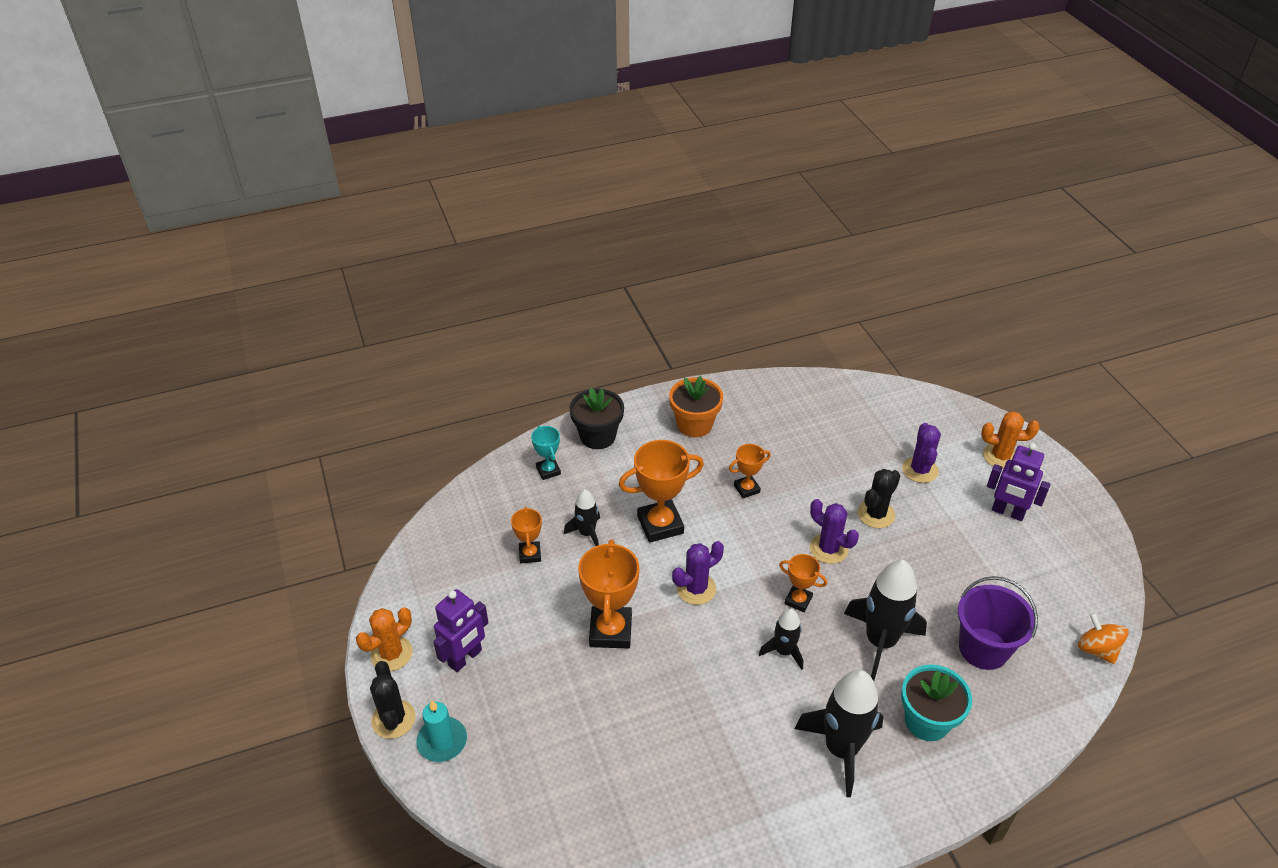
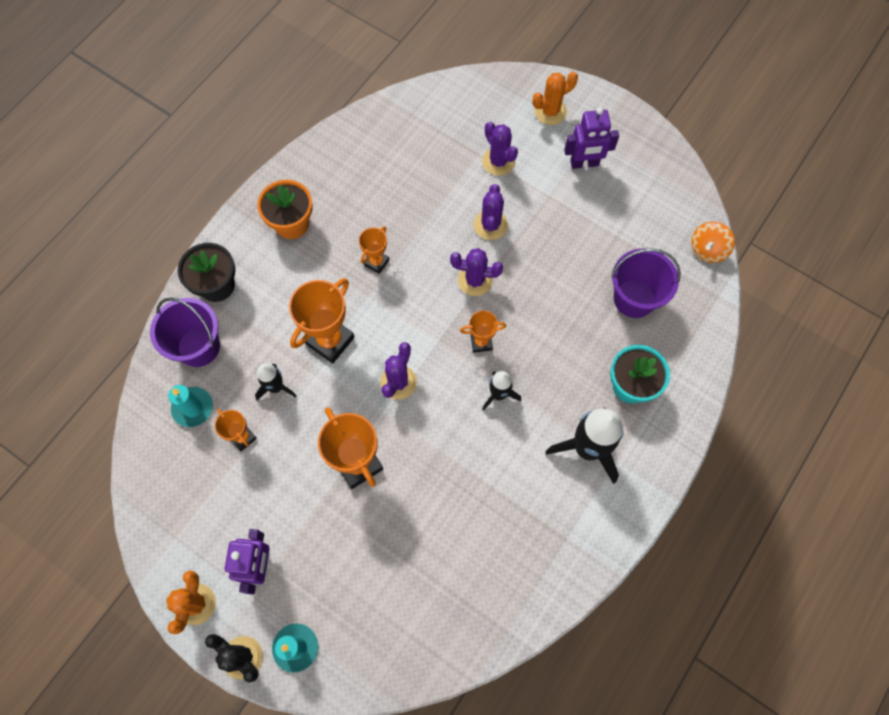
camera: 35 degrees left, 25 degrees up
(508, 510) = (193, 408): none -> turquoise candle
(548, 470) = (198, 347): turquoise trophy -> purple bucket
(876, 514) = (490, 225): black cactus -> purple cactus
(880, 641) = (561, 340): black rocket -> none
(1097, 649) = (707, 249): orange spinning top -> orange spinning top turned 75 degrees counterclockwise

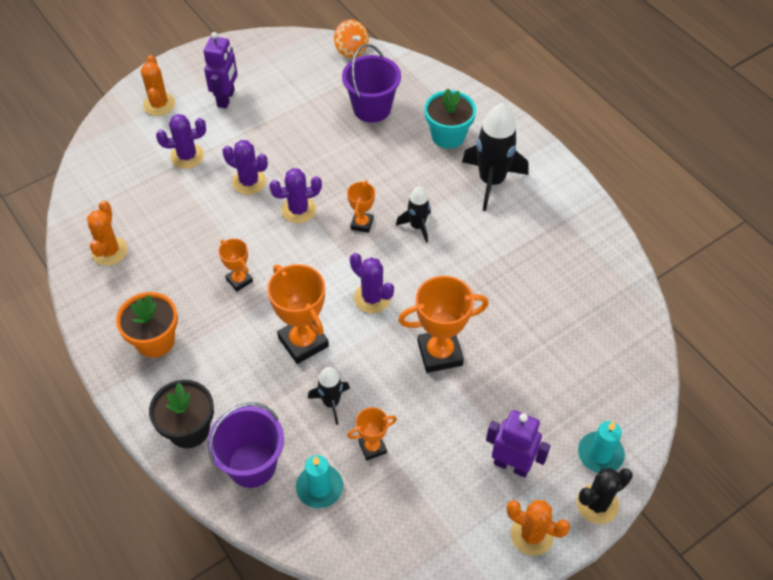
camera: 70 degrees left, 15 degrees down
(369, 149) = (109, 251): none -> orange cactus
(475, 280) = (298, 210): purple cactus -> purple cactus turned 45 degrees clockwise

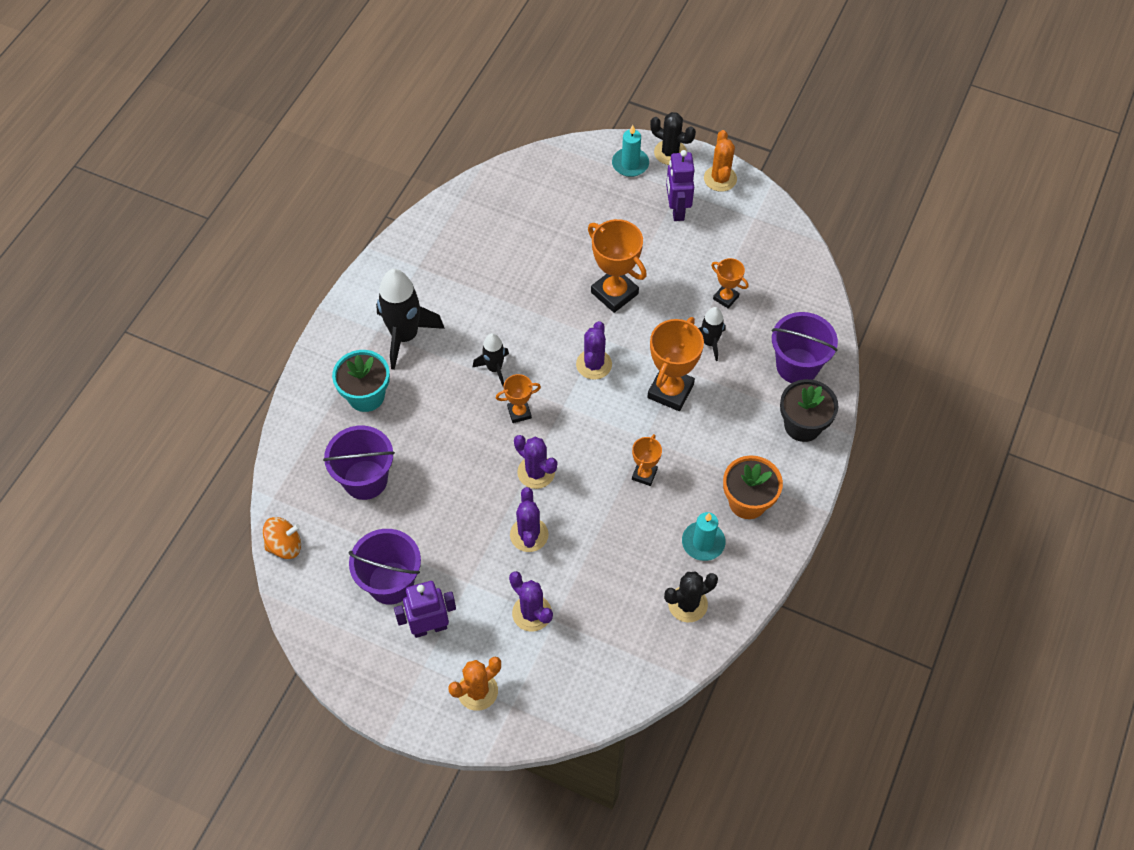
camera: 120 degrees left, 5 degrees up
(109, 251) = (687, 604): orange cactus -> black cactus
(277, 91) = (391, 583): none -> purple bucket
(319, 487) = (781, 314): turquoise candle -> turquoise candle (703, 542)
(351, 50) = (285, 545): orange spinning top -> orange spinning top turned 45 degrees clockwise

